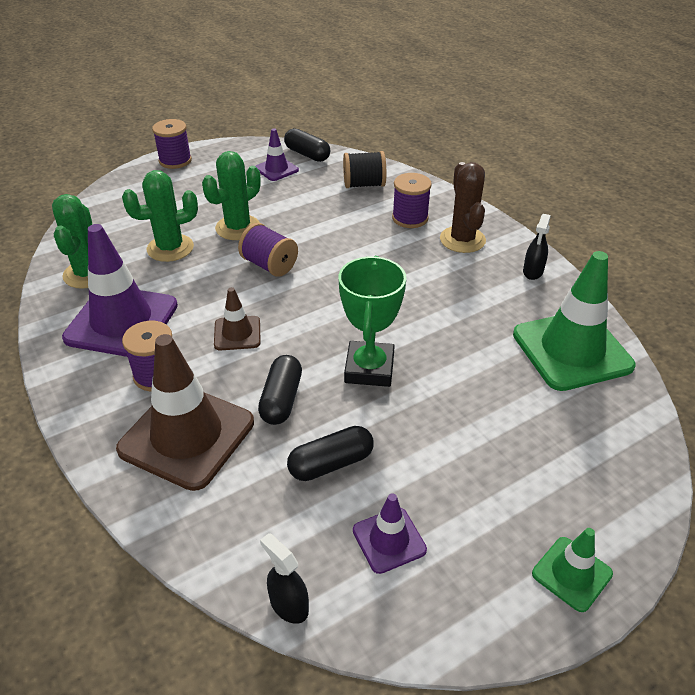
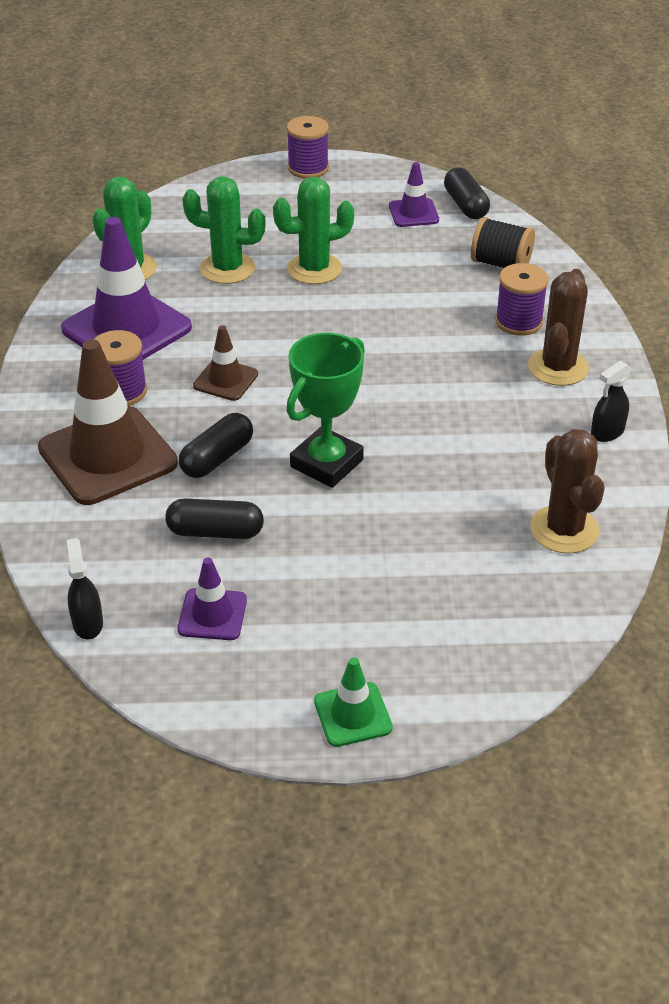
camera: 30 degrees right, 0 degrees up
(269, 265) = (314, 322): purple spool -> none
(572, 350) = (564, 530): green traffic cone -> brown cactus

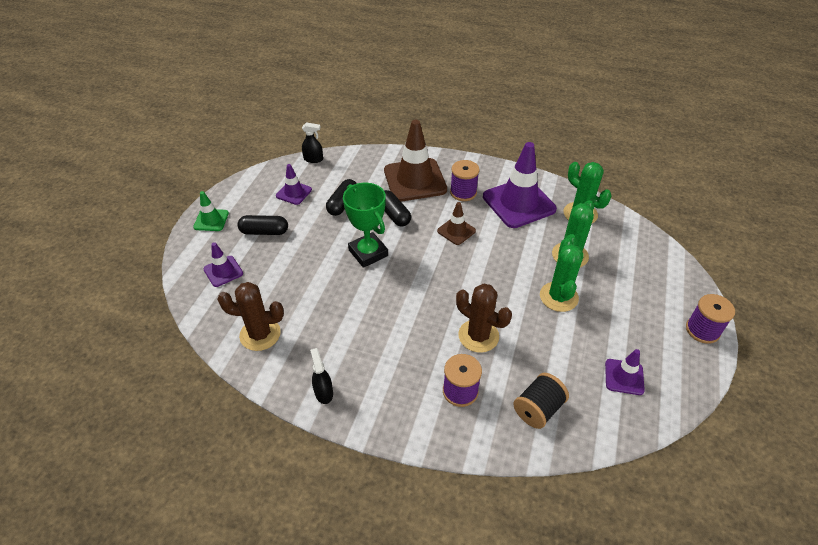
camera: 110 degrees right, 5 degrees up
(465, 205) = (631, 417): black capsule -> black capsule (264, 232)
(471, 632) = (223, 271): none -> purple traffic cone
(558, 367) = (400, 393): brown cactus -> brown cactus (478, 336)

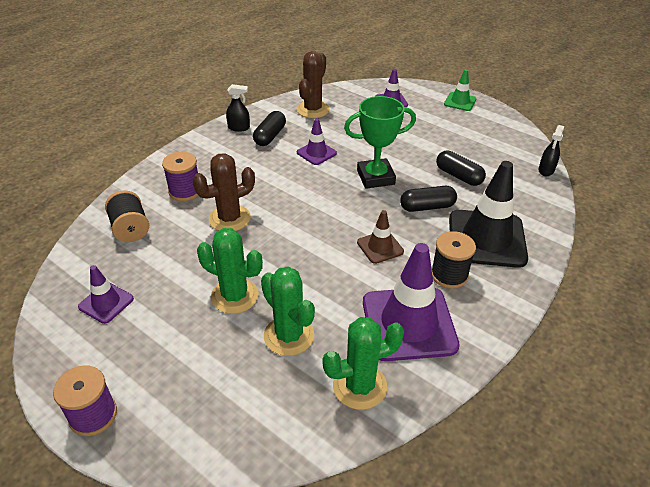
camera: 110 degrees right, 5 degrees down
(264, 232) = (433, 125): black capsule -> black capsule (270, 136)
(294, 193) = (487, 149): purple traffic cone -> purple traffic cone (316, 153)
(415, 180) = (486, 238): brown traffic cone -> black traffic cone
(463, 192) = (449, 275): purple spool -> black spool

